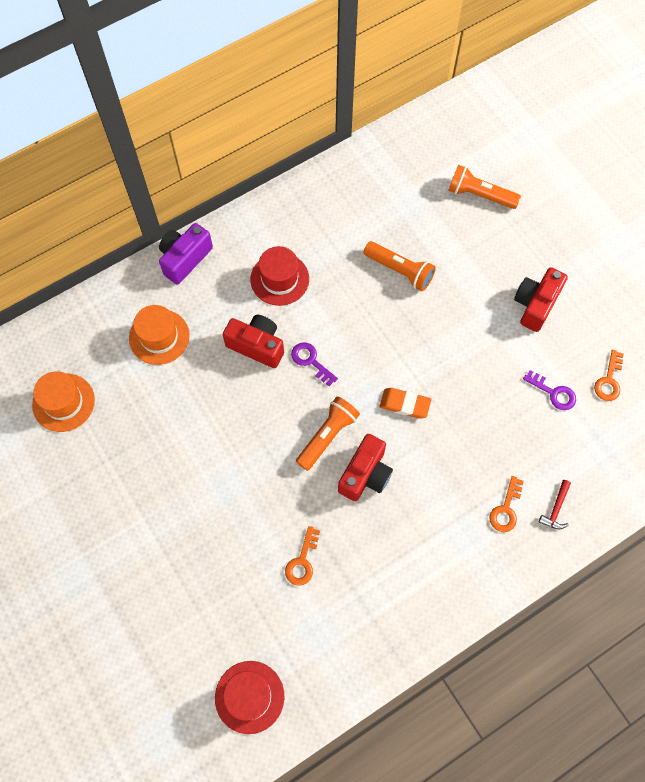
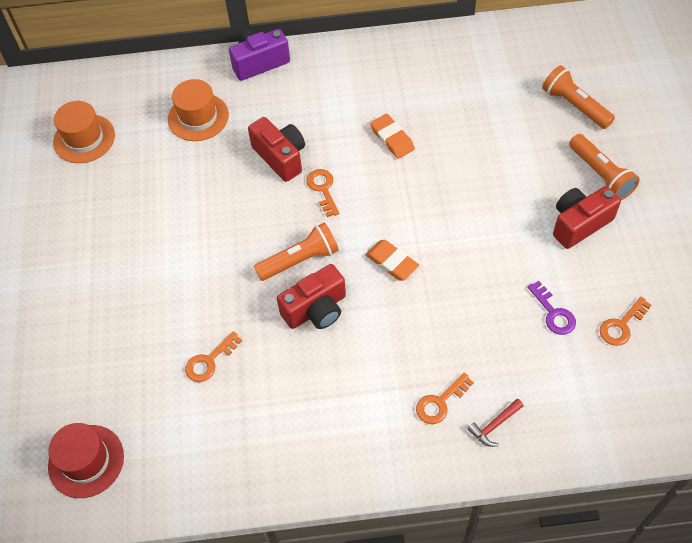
camera: 30 degrees right, 10 degrees down
(279, 279) = (335, 109): red hat -> none
(311, 361) = (323, 189): purple key -> orange key
(344, 288) = (392, 139): none -> orange eraser
(400, 270) = (455, 143): orange flashlight -> orange flashlight (600, 175)

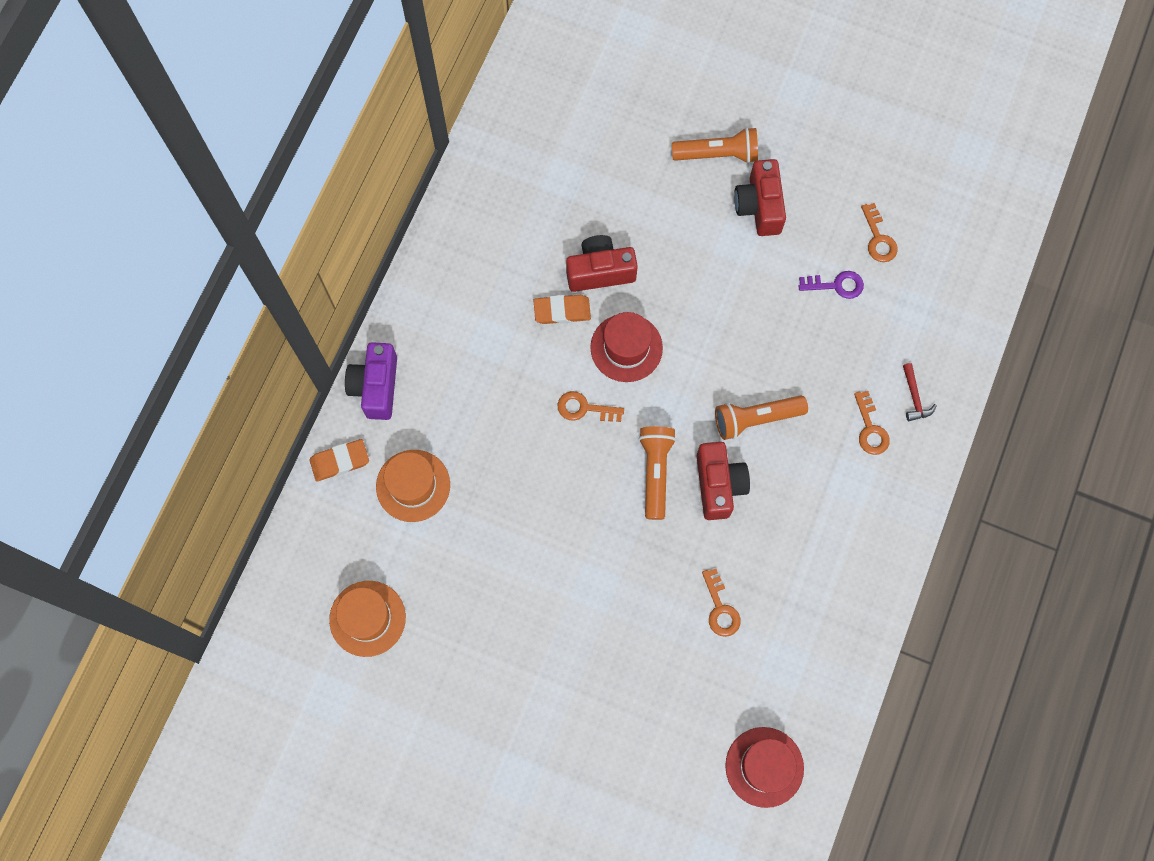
camera: 65 degrees left, 15 degrees up
(280, 157) = (519, 428): red camera -> red camera (600, 271)
(391, 192) = (626, 348): none -> red hat
(392, 262) = (706, 390): orange eraser -> orange eraser (340, 461)
(574, 106) = (626, 125): orange flashlight -> orange flashlight (756, 419)

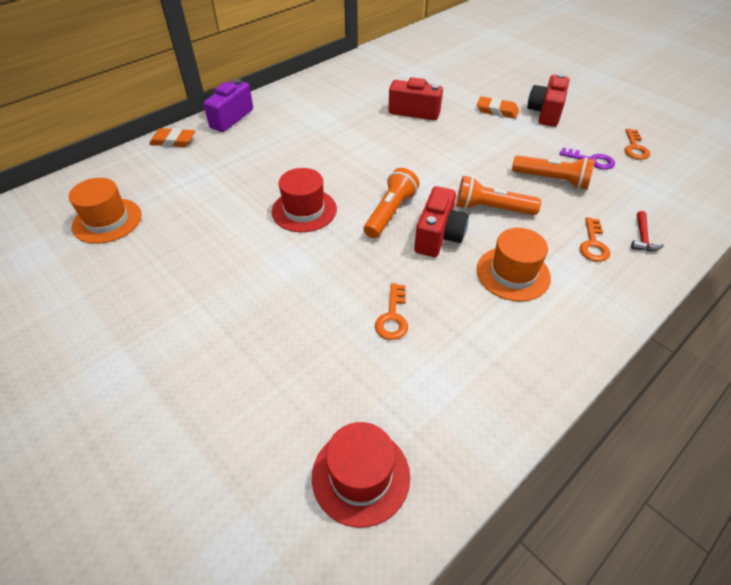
camera: 25 degrees right, 25 degrees down
(413, 485) = (208, 165): orange hat -> orange hat (513, 273)
(562, 311) = (376, 120): orange eraser -> orange eraser (497, 111)
(584, 408) = (359, 165): orange key -> none
(626, 348) = (410, 146): red hat -> red hat (304, 210)
(717, 154) = (526, 87): orange flashlight -> orange flashlight (552, 180)

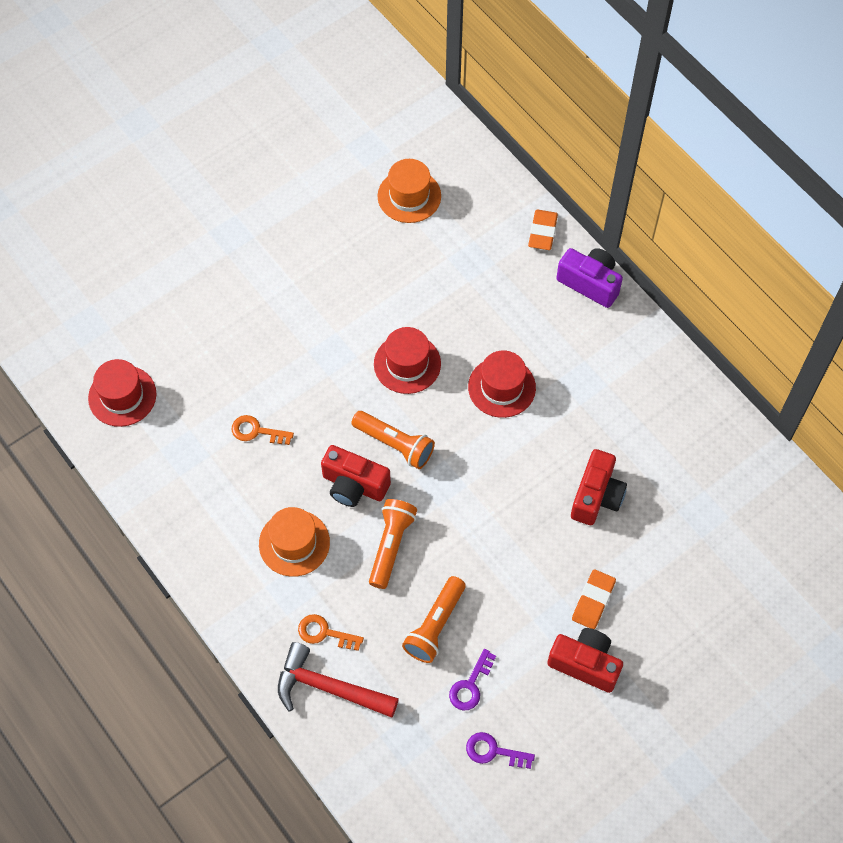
camera: 95 degrees right, 15 degrees up
(326, 156) = (501, 387): none -> red hat
(635, 148) = (493, 751): orange key -> purple key
(642, 238) = (328, 688): red hammer -> red hammer, size x2.07

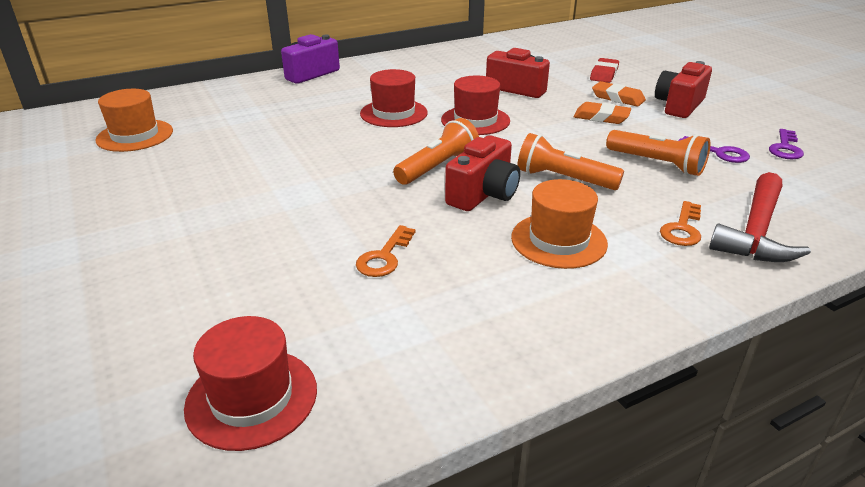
camera: 80 degrees left, 30 degrees down
(407, 364) = (341, 153): red hat -> red hat (475, 120)
(542, 232) = (242, 85): orange eraser -> orange eraser (601, 117)
(669, 589) = (604, 74): none -> red eraser

